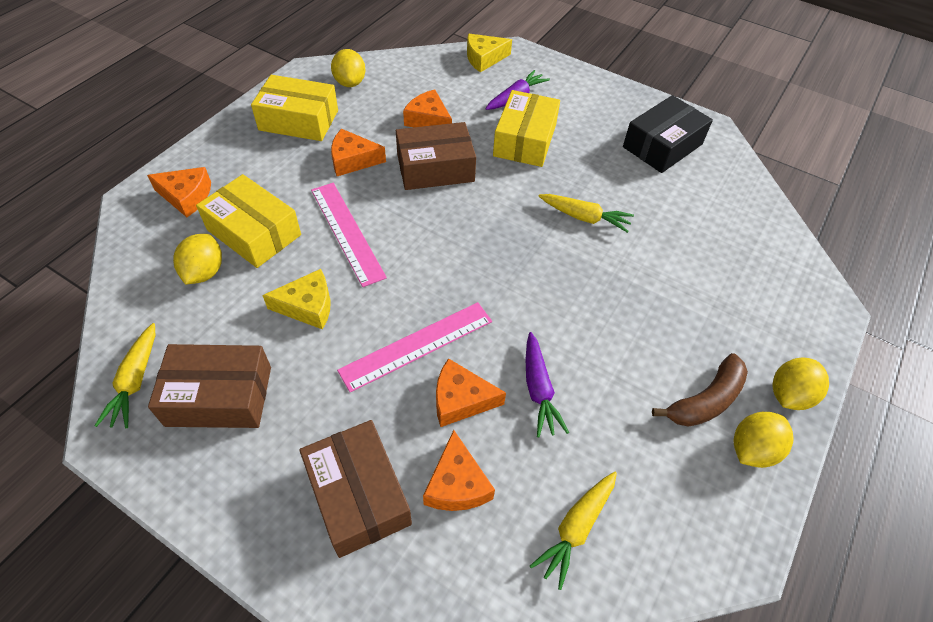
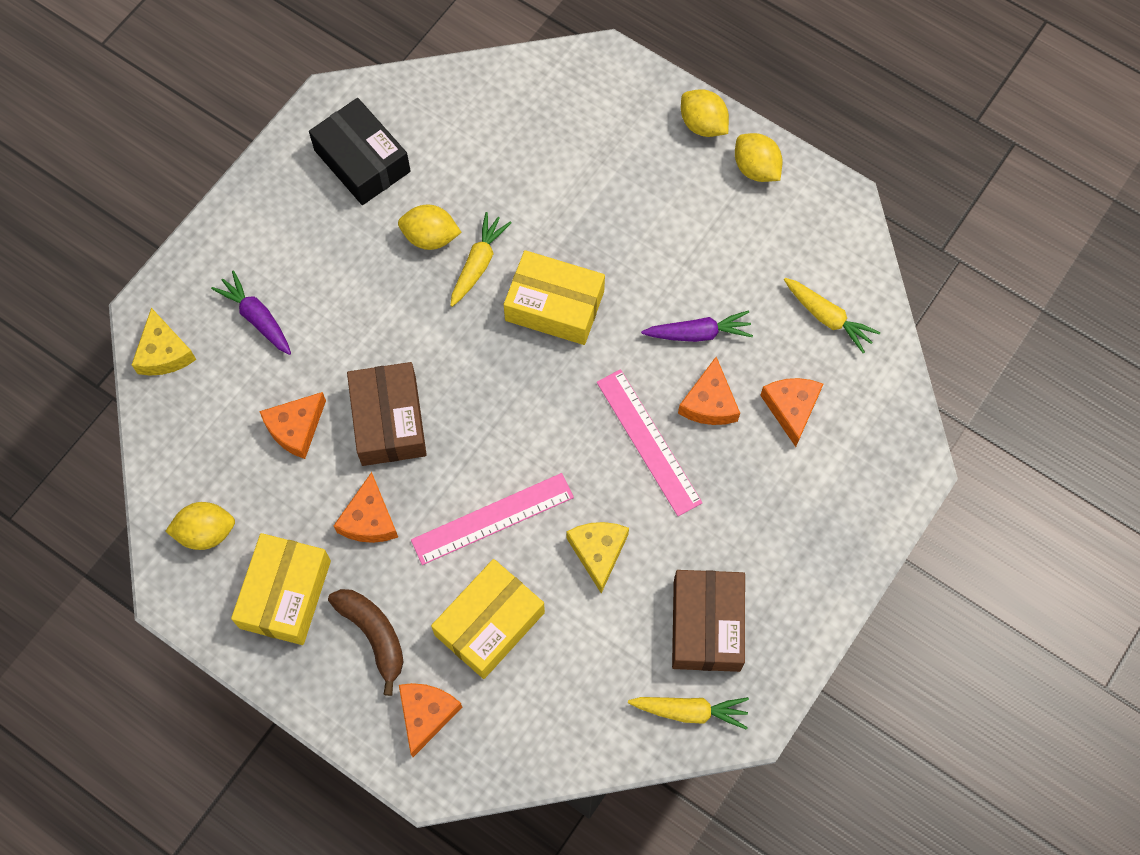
camera: 85 degrees left, 15 degrees up
(204, 272) = (549, 669): yellow lemon -> yellow lemon (430, 237)
(358, 495) = (803, 490): brown box -> none
(457, 484) = (791, 408): orange cheese -> orange cheese turned 90 degrees counterclockwise
(525, 140) = (343, 314): yellow box -> yellow box (554, 305)
(705, 400) = (709, 194): brown banana -> brown banana (374, 635)

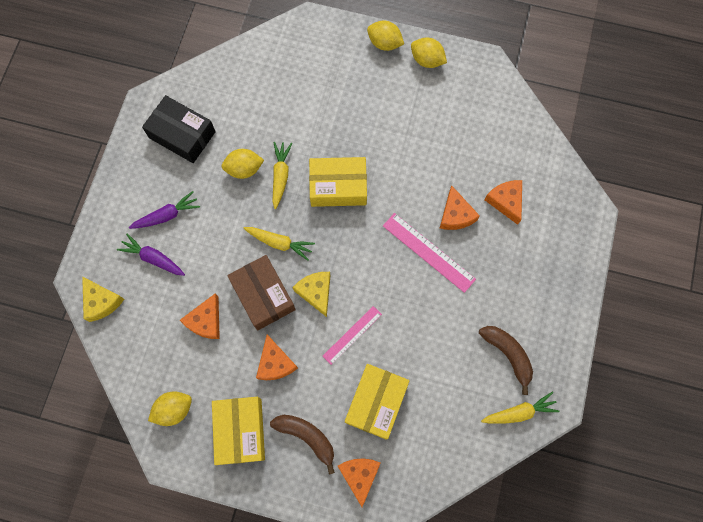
camera: 20 degrees left, 5 degrees up
(492, 519) = (352, 335): pink ruler -> pink ruler, size x0.66
(598, 552) = (425, 332): yellow cheese -> yellow cheese (316, 292)
(698, 333) = (432, 174): purple carrot -> purple carrot (167, 215)
(706, 625) = (508, 354): brown box -> brown banana
(827, 318) = (505, 138): yellow carrot -> yellow carrot (279, 243)

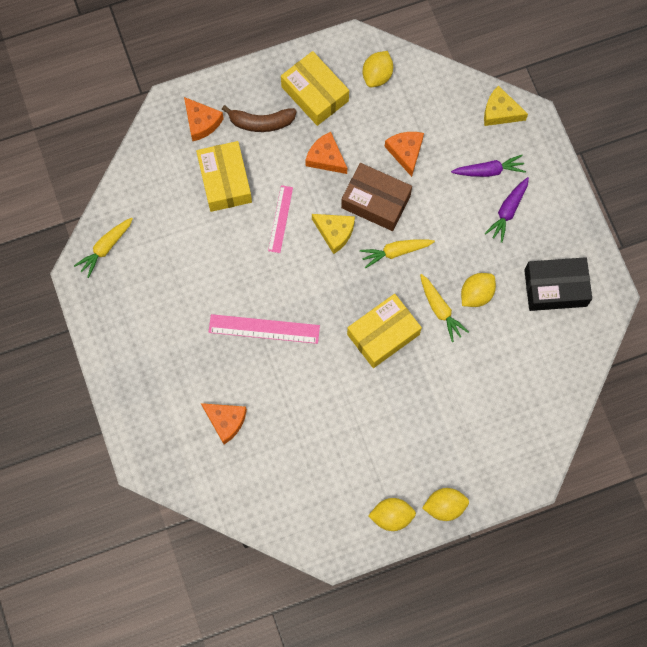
camera: 145 degrees right, 0 degrees up
(455, 215) = (262, 378): orange cheese -> none
(508, 354) = (142, 287): brown banana -> none

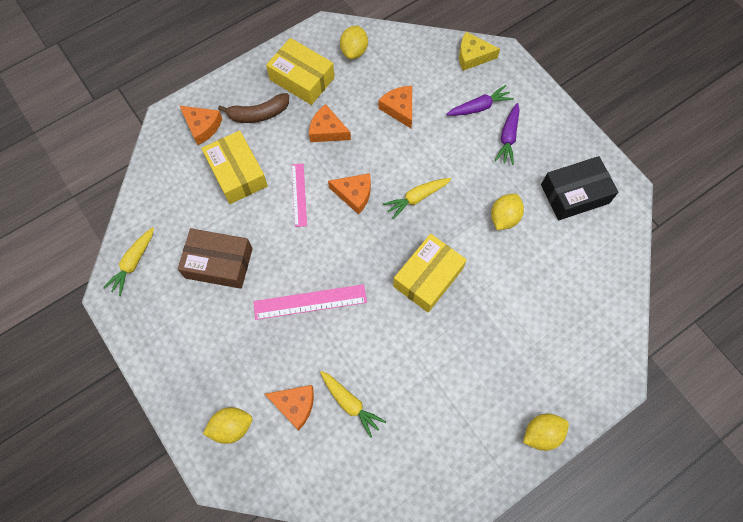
camera: 15 degrees left, 5 degrees down
(335, 232) = (354, 194): yellow cheese -> orange cheese
(376, 201) = (384, 157): brown box -> brown box (219, 263)
(391, 516) = (492, 459): yellow lemon -> yellow lemon (231, 427)
(440, 310) = (475, 240): yellow carrot -> yellow carrot (350, 404)

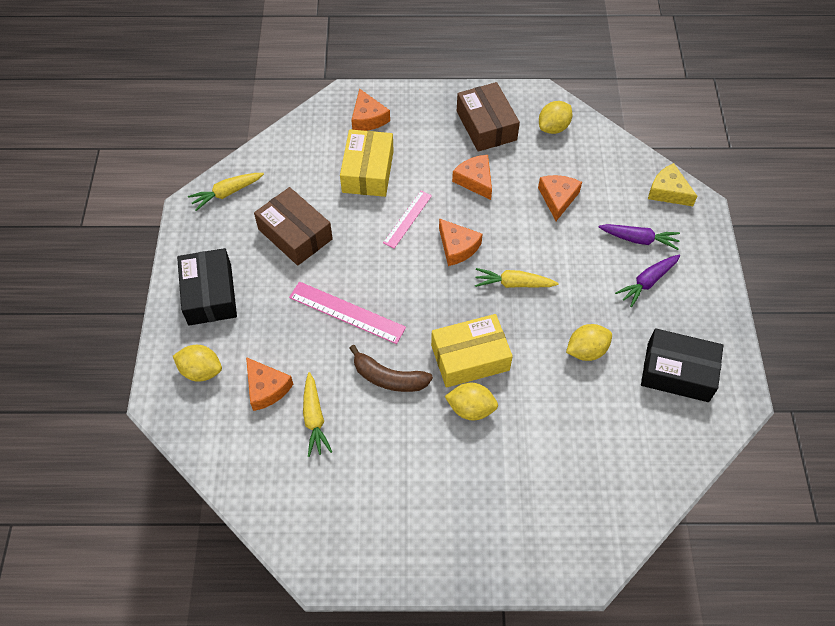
camera: 35 degrees right, 10 degrees down
(188, 359) = (210, 294): none -> black box
(258, 114) = (424, 134): brown banana -> brown banana (388, 378)
(302, 78) = (486, 125): yellow box -> brown box
(541, 433) = (470, 565): yellow lemon -> yellow lemon (471, 409)

